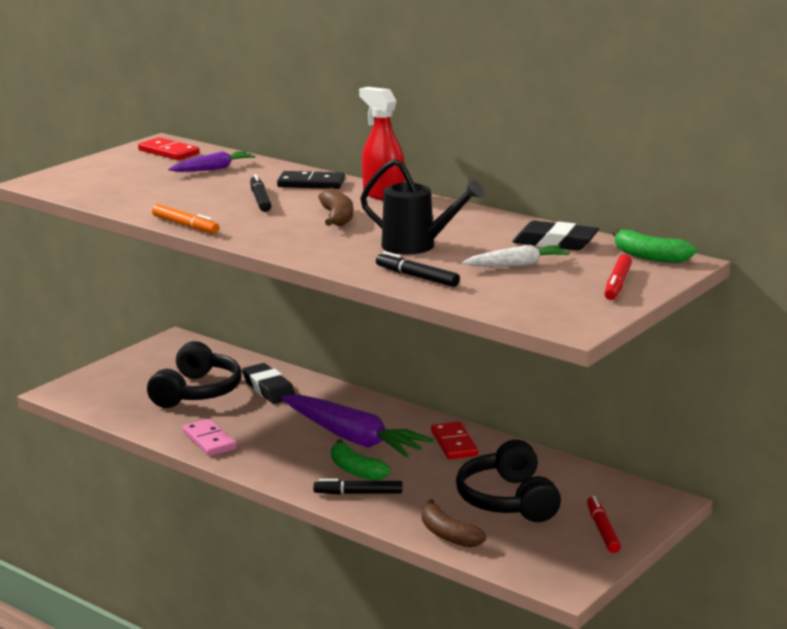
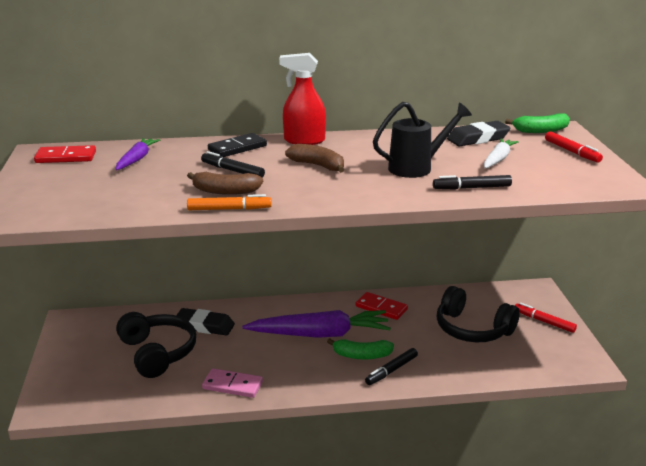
camera: 45 degrees left, 5 degrees up
(448, 535) = (486, 369): brown banana -> brown banana (225, 191)

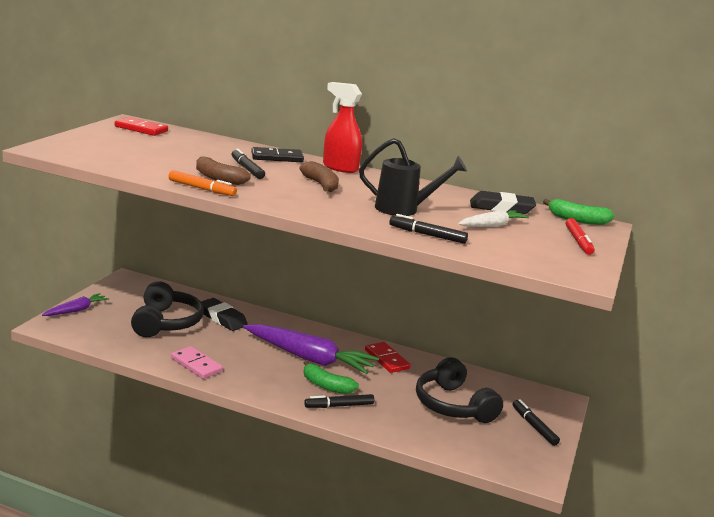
camera: 25 degrees right, 5 degrees down
(136, 159) = (188, 143): purple carrot -> purple carrot (76, 310)
(544, 322) = (534, 426): red marker -> black marker

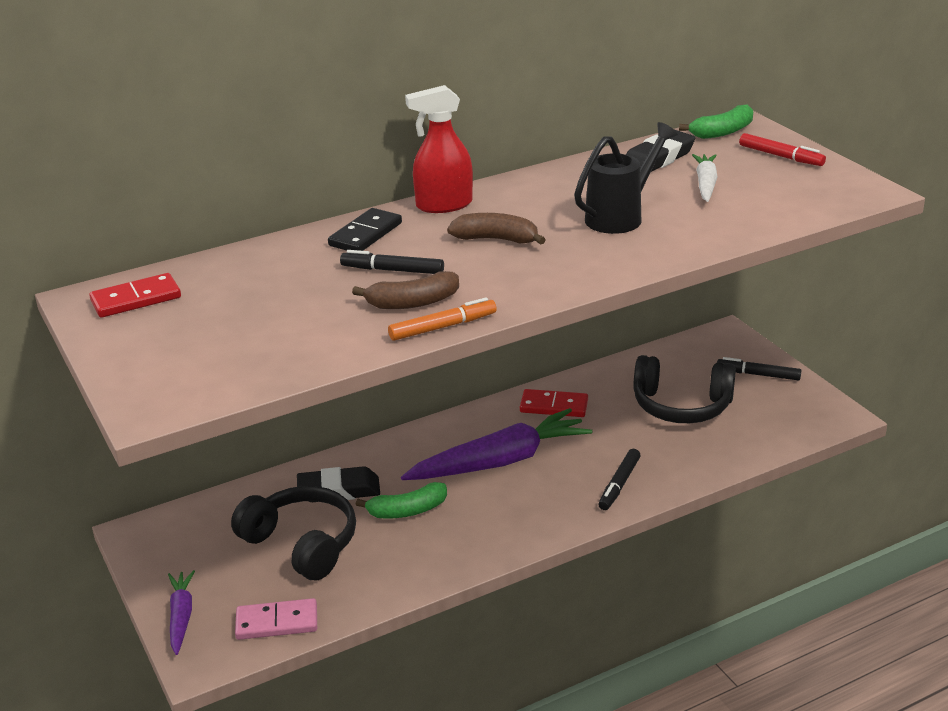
camera: 45 degrees left, 10 degrees up
(196, 365) = (435, 559): pink domino -> pink domino (277, 622)
(326, 386) = (571, 475): green banana -> green banana (407, 511)
(427, 235) = (707, 232): black marker -> none

